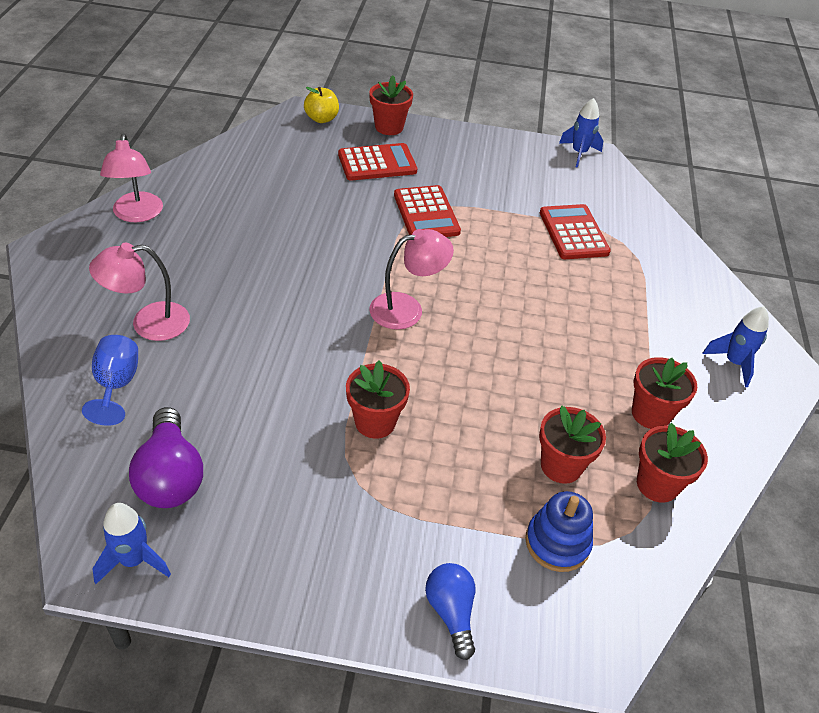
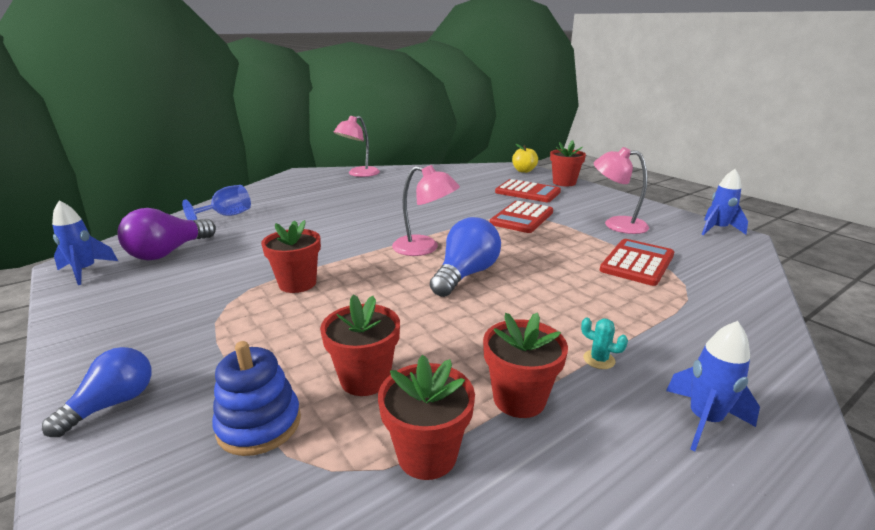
camera: 50 degrees right, 20 degrees down
(148, 323) = (285, 204): pink lamp -> pink lamp (616, 224)
(483, 322) = (465, 274): none -> blue light bulb
(652, 352) = (599, 359): none -> turquoise cactus

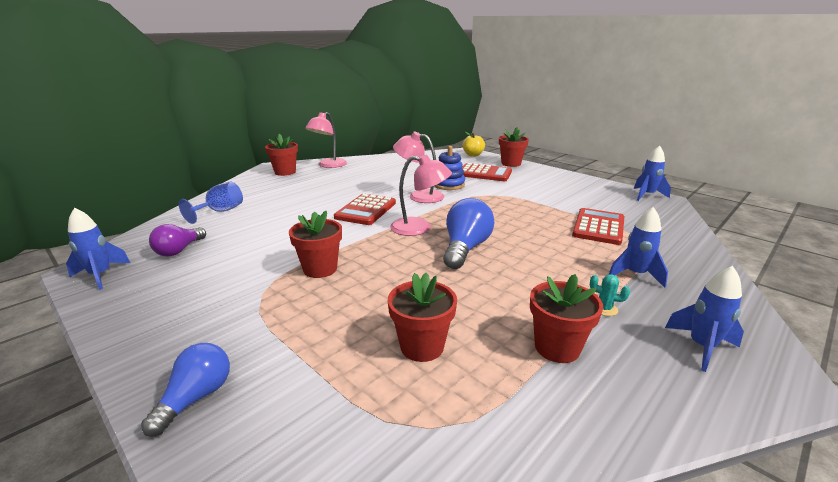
camera: 10 degrees left, 0 degrees up
(169, 252) = (179, 250): purple light bulb -> purple light bulb, size x0.65
(259, 424) = (347, 397): blue stacking toy -> blue stacking toy (448, 185)
(427, 454) = (504, 403): red flower pot -> red flower pot (285, 172)
(522, 218) = (490, 196): red calculator -> red calculator (366, 210)
(616, 224) = (568, 196): pink lamp -> pink lamp (419, 196)
(657, 323) = (635, 275): none -> blue rocket

